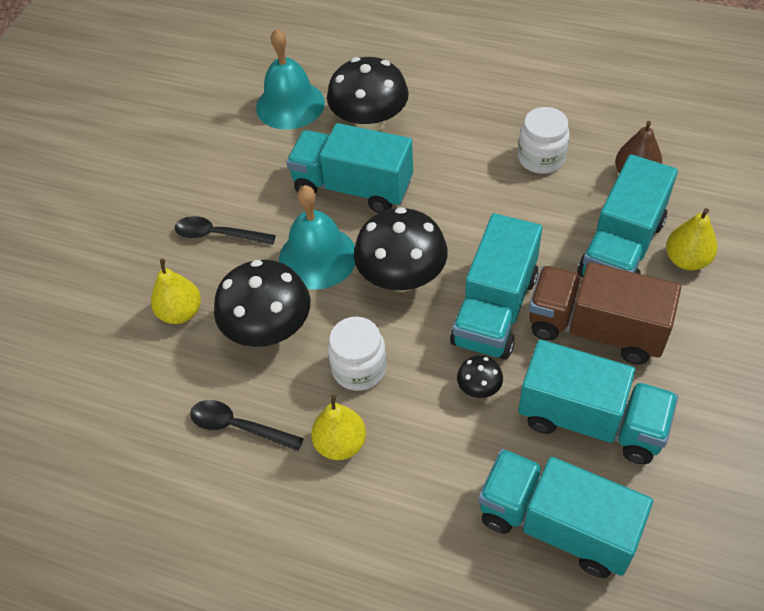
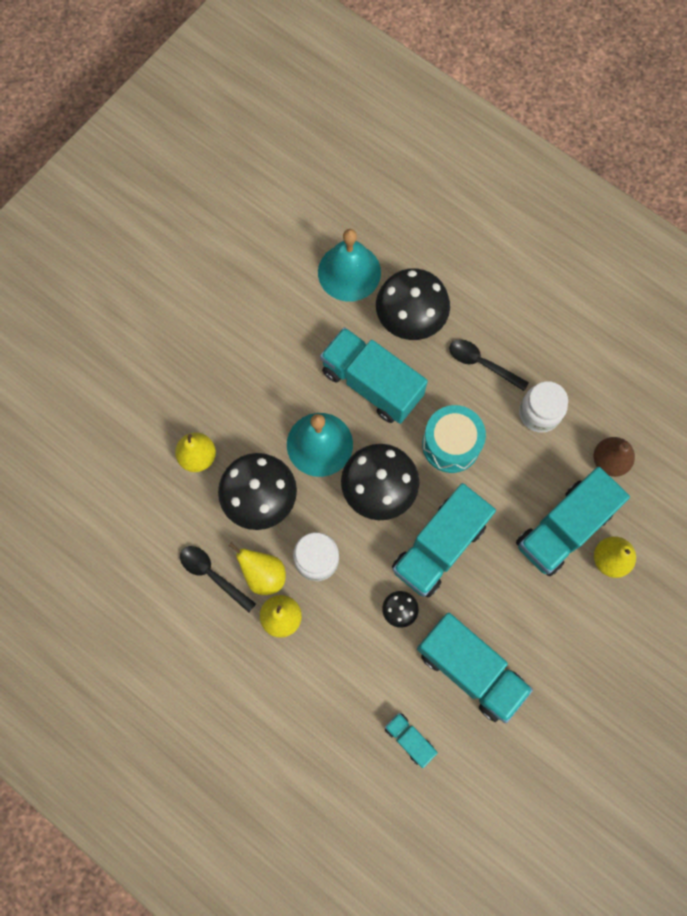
camera: 15 degrees right, 20 degrees up
(218, 235) = (247, 391): black spoon -> black spoon (482, 364)
(301, 405) = (263, 574): none -> yellow pear
(462, 213) = (451, 444): none -> turquoise drum
(556, 525) = (409, 739): turquoise truck -> turquoise truck, size x0.48
(595, 329) = (508, 594): brown truck -> none

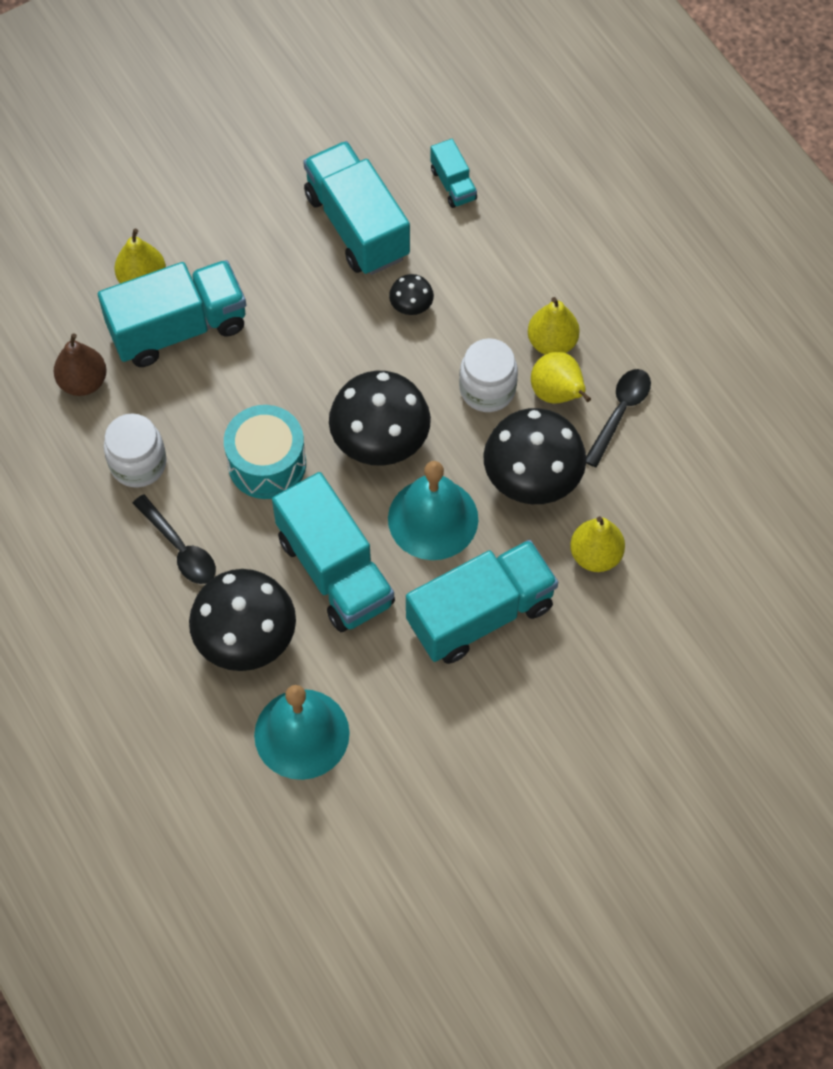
camera: 160 degrees left, 10 degrees down
(212, 575) = (620, 413): black spoon -> black spoon turned 120 degrees counterclockwise
(439, 547) = (335, 356): turquoise truck -> turquoise truck (480, 614)

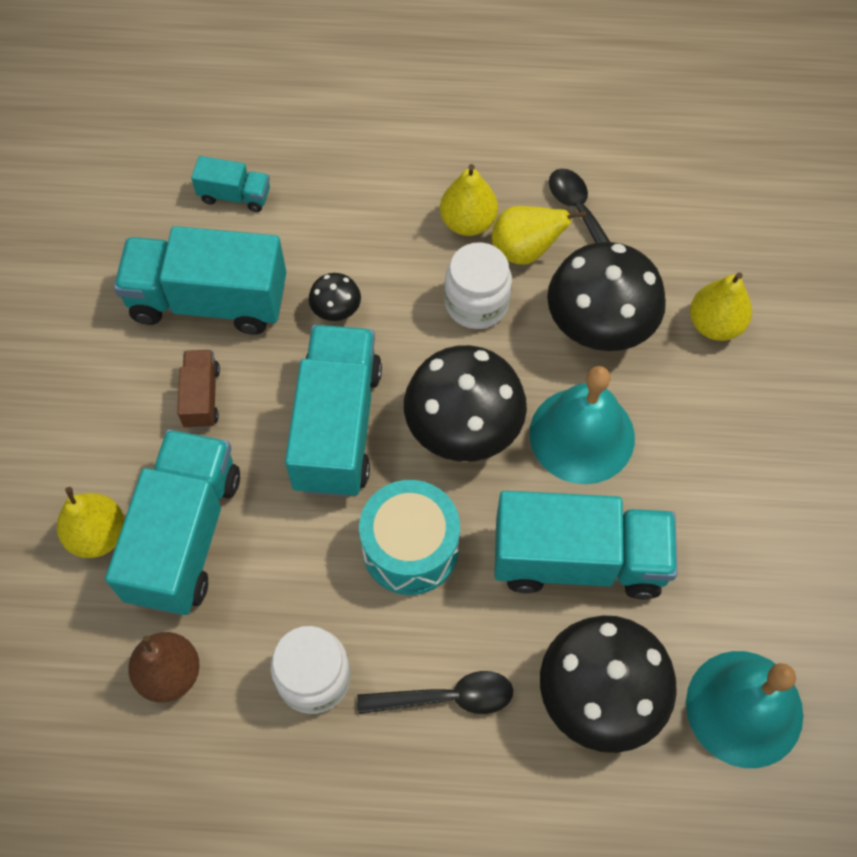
camera: 55 degrees left, 0 degrees up
(282, 271) = (201, 397): none -> brown truck
(480, 614) = (714, 458): turquoise truck -> turquoise truck (337, 427)

